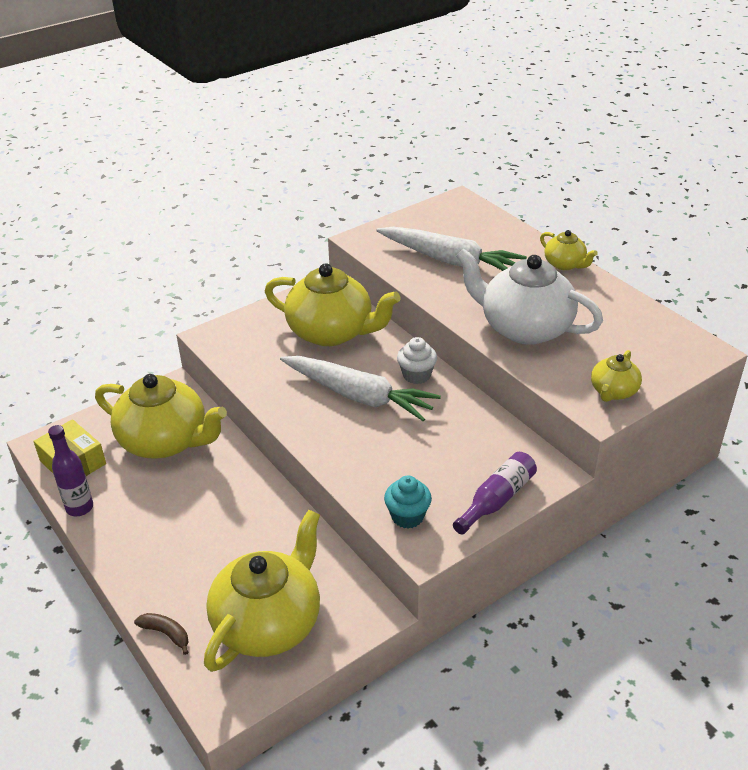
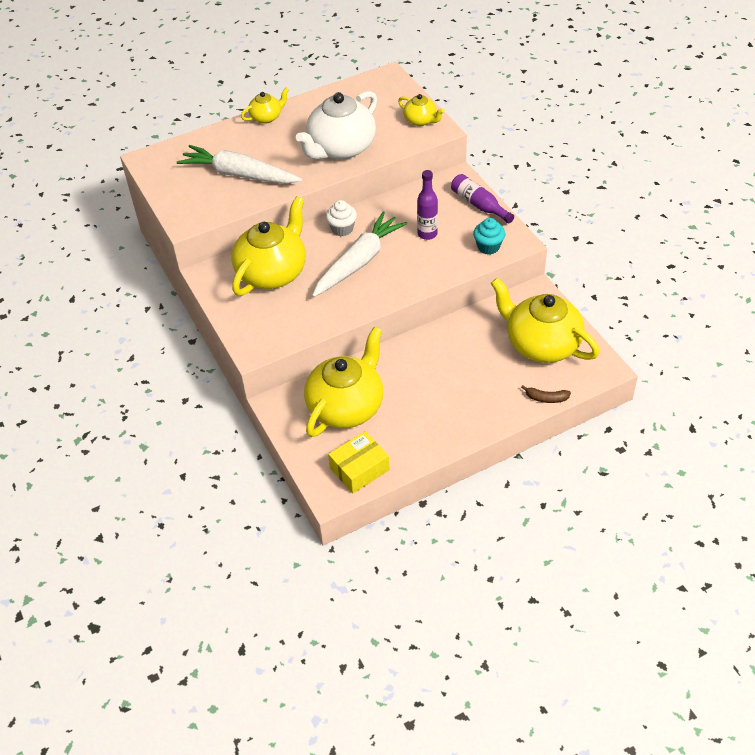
camera: 80 degrees left, 10 degrees up
(79, 508) = (415, 459): purple bottle -> purple bottle (427, 234)
(166, 633) = (546, 398): brown banana -> brown banana turned 120 degrees counterclockwise
(450, 261) = (239, 174): white carrot -> white carrot turned 105 degrees counterclockwise

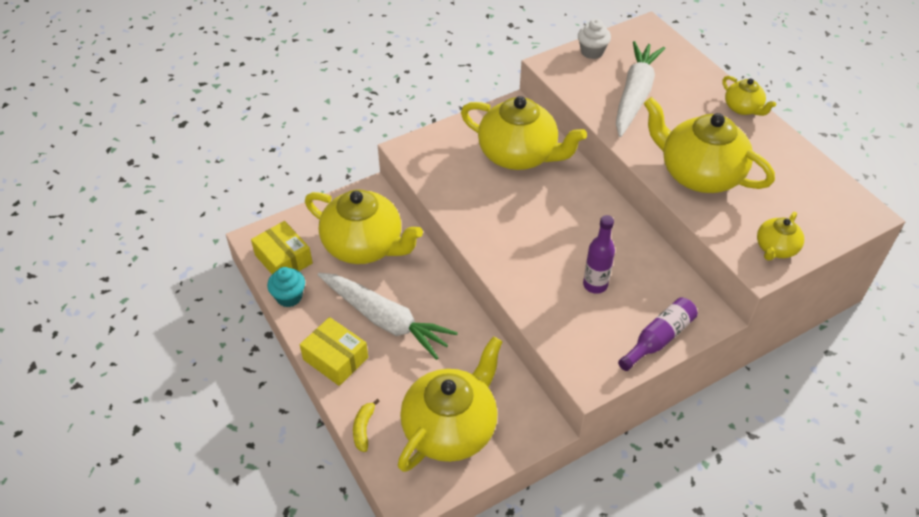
camera: 85 degrees right, 0 degrees up
(340, 148) = (699, 174): white teapot -> yellow teapot
(342, 229) = (594, 207): white cupcake -> white cupcake (592, 52)
(359, 262) = (540, 223): white carrot -> white carrot (385, 320)
(477, 421) = (335, 358): none -> yellow box
(488, 247) = (578, 347): turquoise cupcake -> turquoise cupcake (289, 297)
(546, 398) = (363, 429): brown banana -> yellow banana

